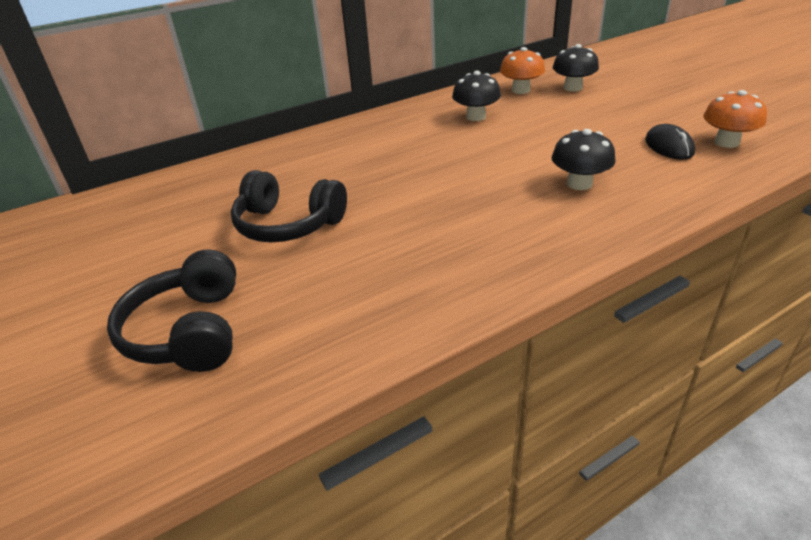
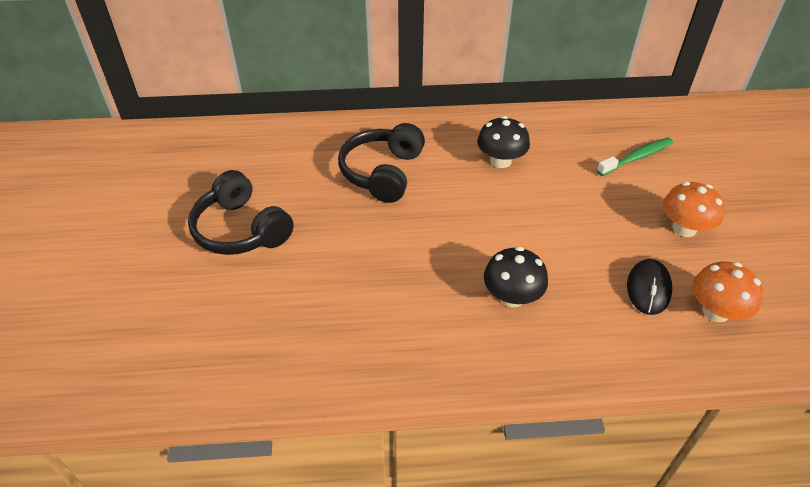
camera: 25 degrees right, 10 degrees up
(189, 331) = (105, 307): black headphones -> black headphones (382, 173)
(520, 90) = (579, 139): orange mushroom -> orange mushroom (684, 228)
(573, 88) = (637, 157): black mushroom -> green toothbrush

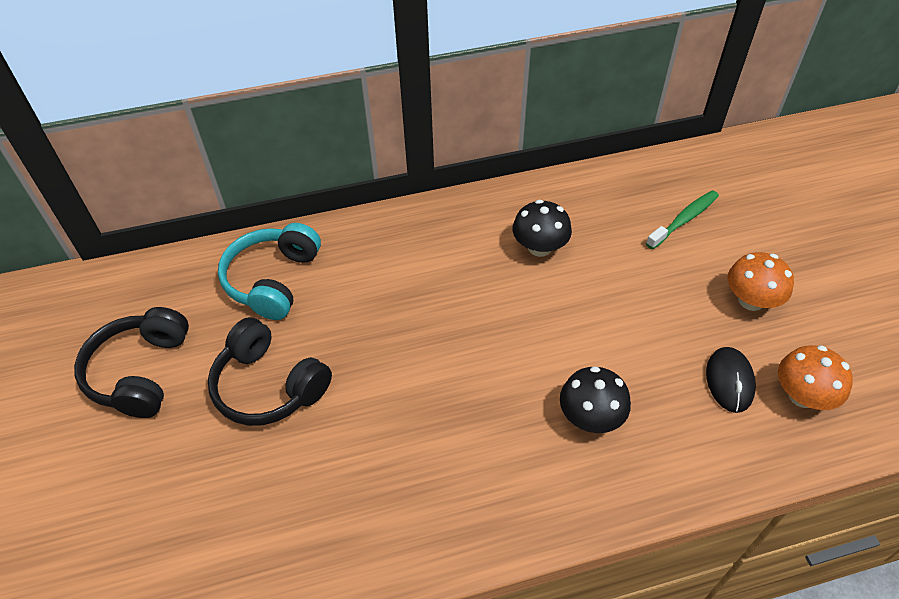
camera: 10 degrees left, 5 degrees up
(267, 154) = (273, 280): none -> turquoise headphones
(382, 173) = (412, 284): black headphones -> black headphones (140, 372)

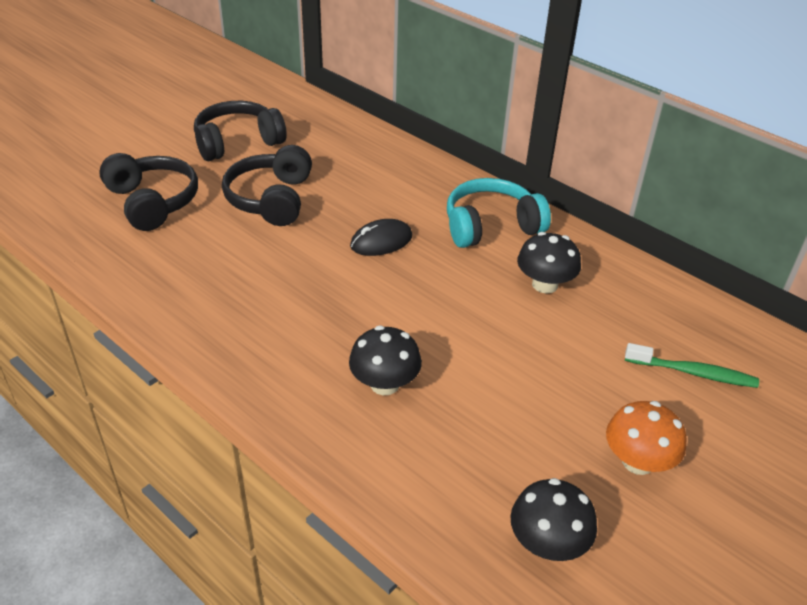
camera: 55 degrees right, 10 degrees down
(179, 502) = (152, 202): none -> black headphones
(273, 280) = (365, 161): turquoise headphones -> turquoise headphones (491, 226)
(729, 381) = (512, 474): black mouse -> black mouse (381, 241)
(802, 395) = (547, 543): orange mushroom -> black mushroom

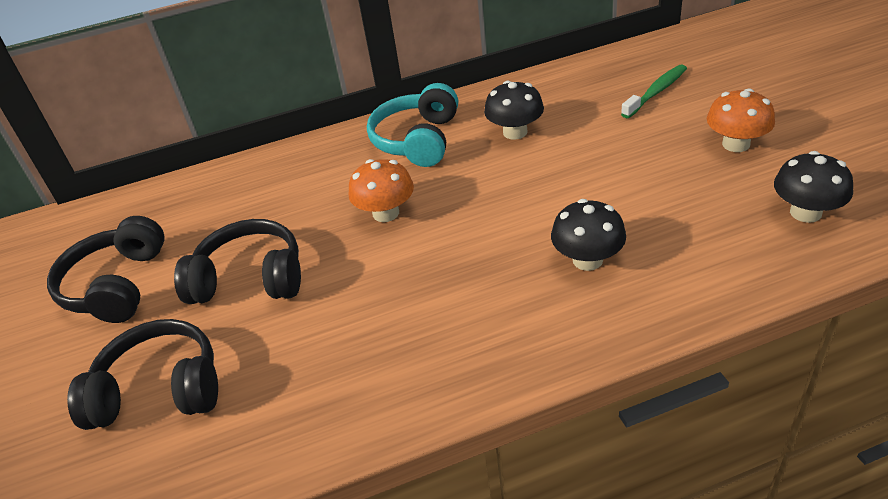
camera: 55 degrees left, 0 degrees up
(271, 199) = (250, 279): black headphones -> black headphones turned 150 degrees clockwise
(381, 241) = (386, 213): black mouse -> orange mushroom

